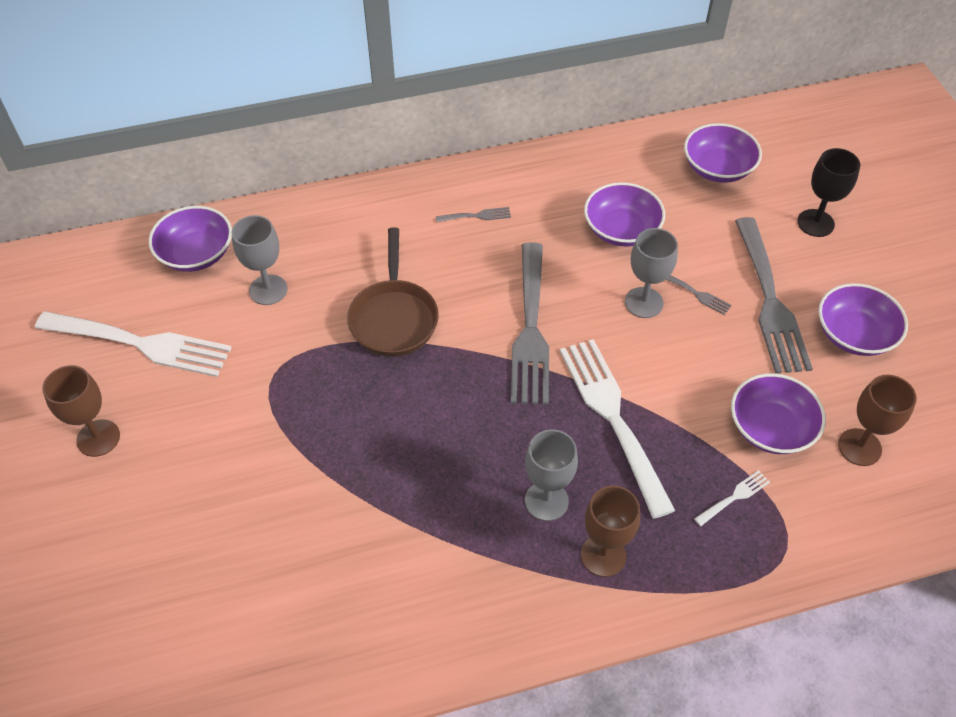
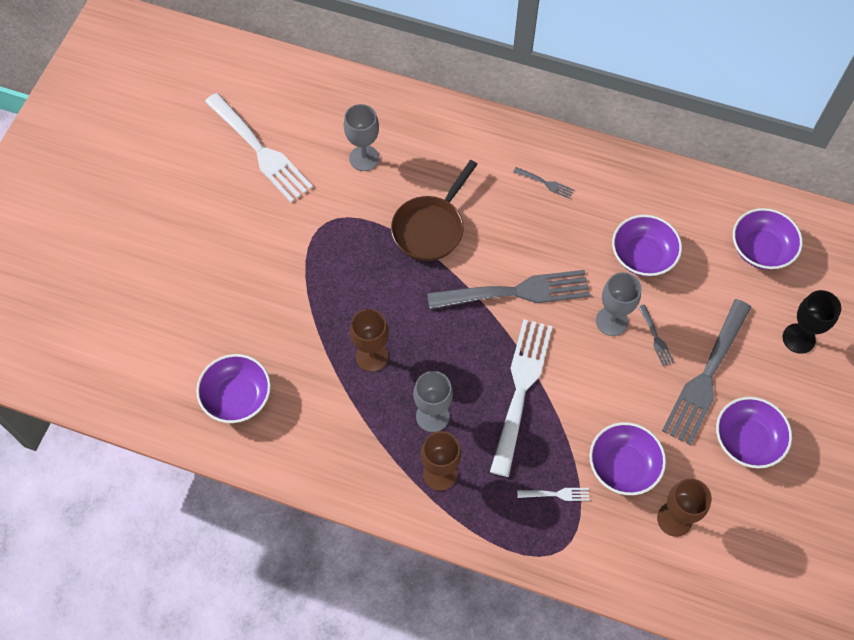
camera: 35 degrees right, 10 degrees up
(98, 438) = (196, 202): brown goblet -> brown goblet (372, 356)
(196, 254) = (336, 103): purple bowl -> purple bowl (237, 396)
(530, 329) = (516, 292): grey fork -> grey fork turned 135 degrees counterclockwise

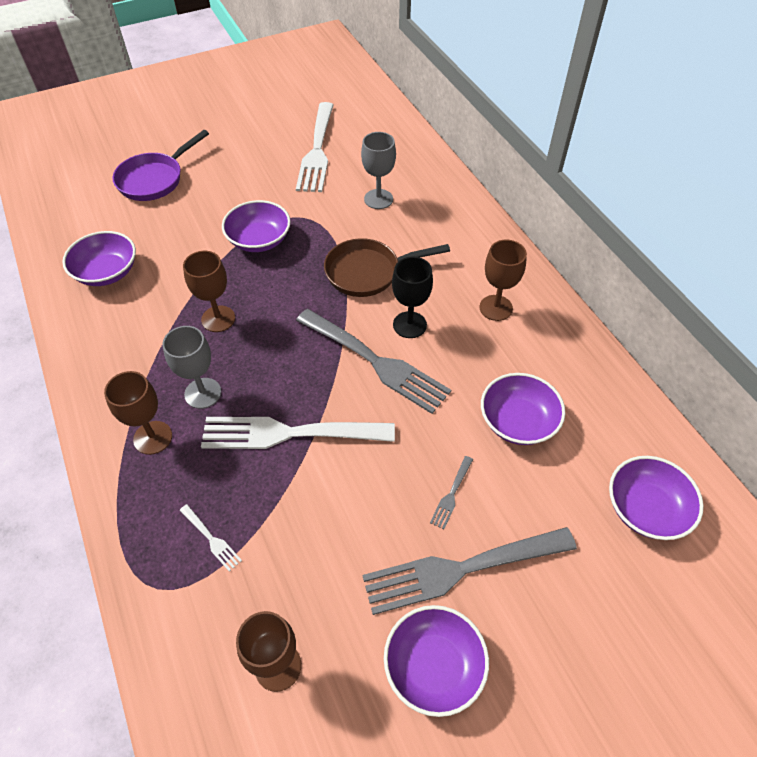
camera: 45 degrees right, 10 degrees down
(159, 288) = (154, 179): none -> purple pan
(521, 389) = (289, 433): white fork -> white fork turned 150 degrees counterclockwise
(545, 183) = (496, 308): grey fork -> brown goblet
(611, 321) = (428, 448): grey goblet -> none
(623, 465) = (293, 572): purple bowl -> purple bowl (259, 240)
(798, 338) = (598, 623): black goblet -> black goblet (409, 325)

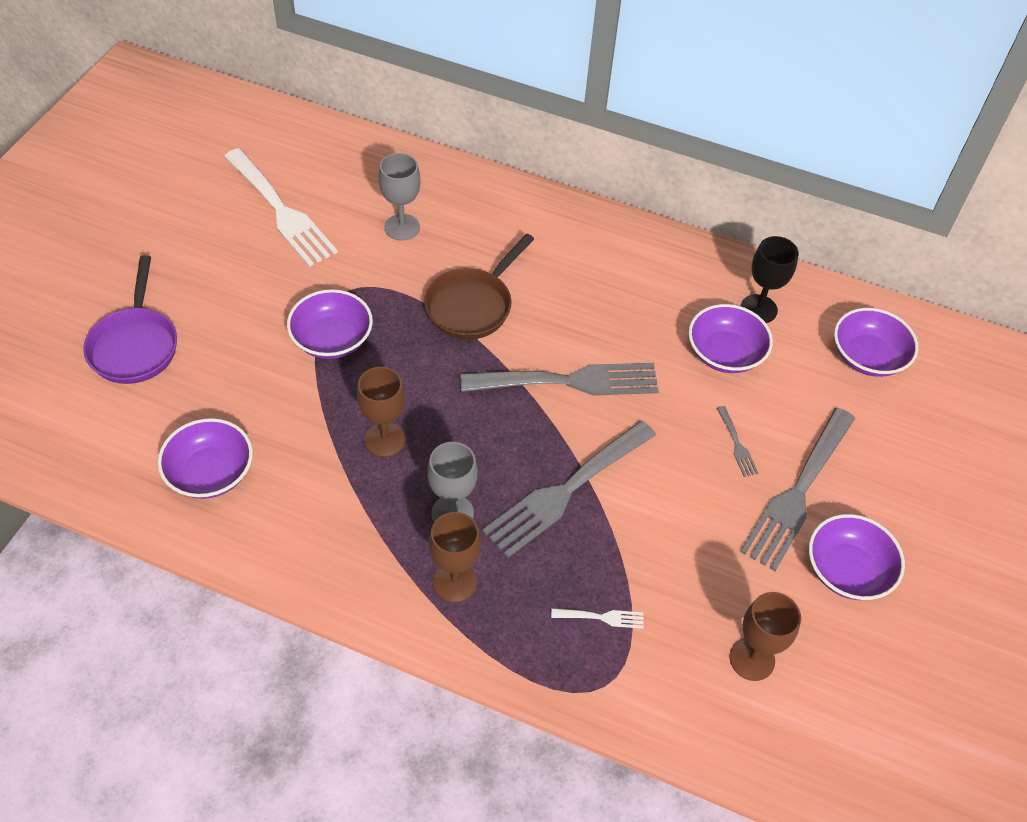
camera: 45 degrees left, 0 degrees up
(289, 433) = (566, 490): white fork -> grey fork
(409, 325) = (560, 330): black goblet -> black goblet (758, 309)
(496, 308) = (613, 269): brown goblet -> none

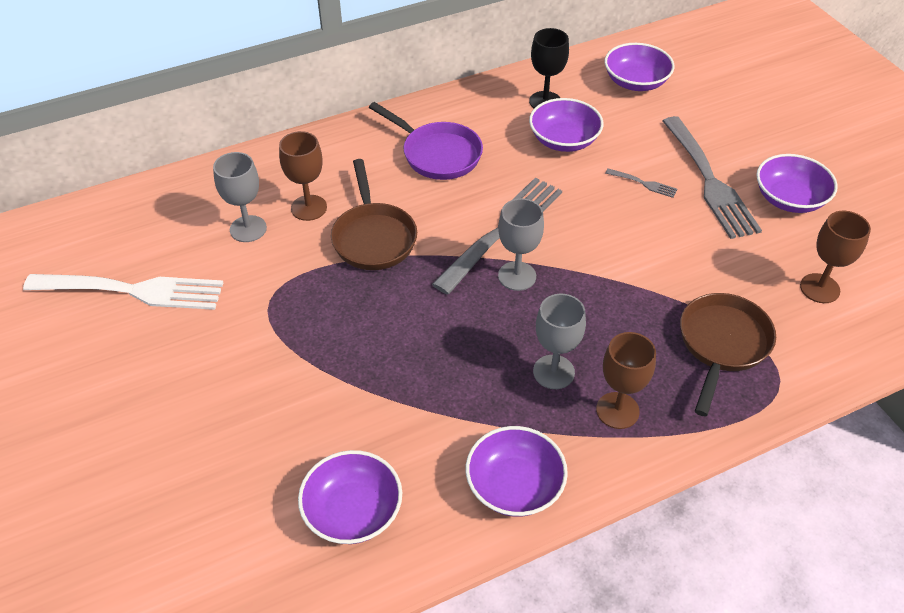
camera: 45 degrees left, 5 degrees down
(135, 346) = (150, 485): purple pan -> purple pan (437, 154)
(332, 339) = (307, 341): purple bowl -> purple bowl (514, 486)
(385, 439) = (443, 370): brown goblet -> brown goblet (309, 208)
(529, 423) = (517, 276): none -> grey goblet
(566, 490) = (596, 294): grey fork -> none
(601, 617) = (722, 344): white fork -> brown pan

